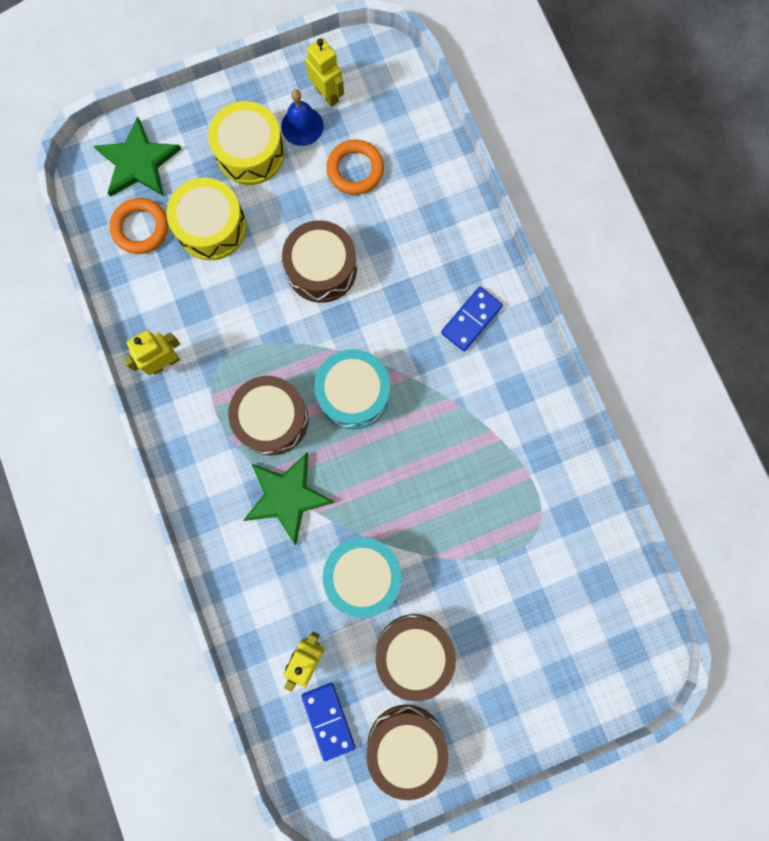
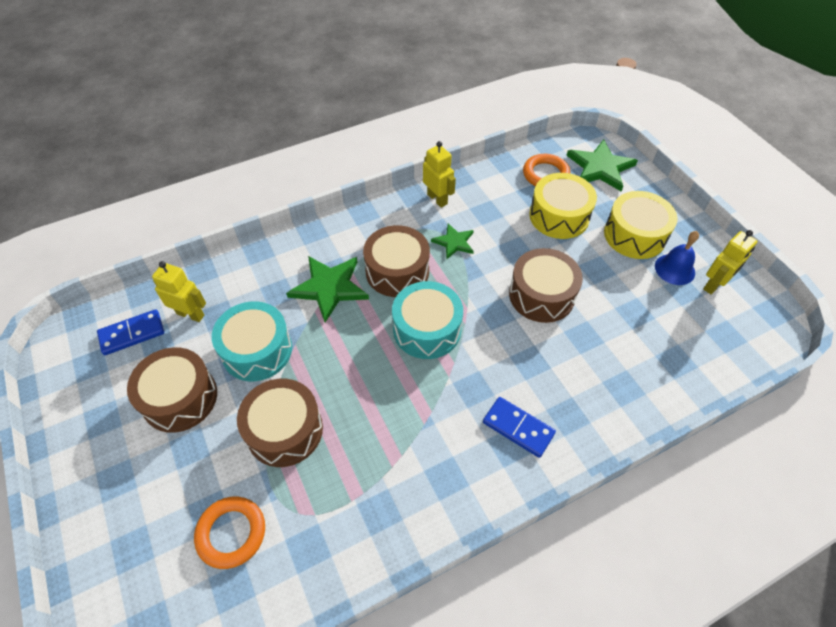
camera: 85 degrees right, 25 degrees down
(236, 351) = (454, 242): none -> green star
(355, 170) = (647, 313): orange ring -> orange ring (231, 533)
(406, 745) = (96, 397): brown drum -> brown drum (284, 430)

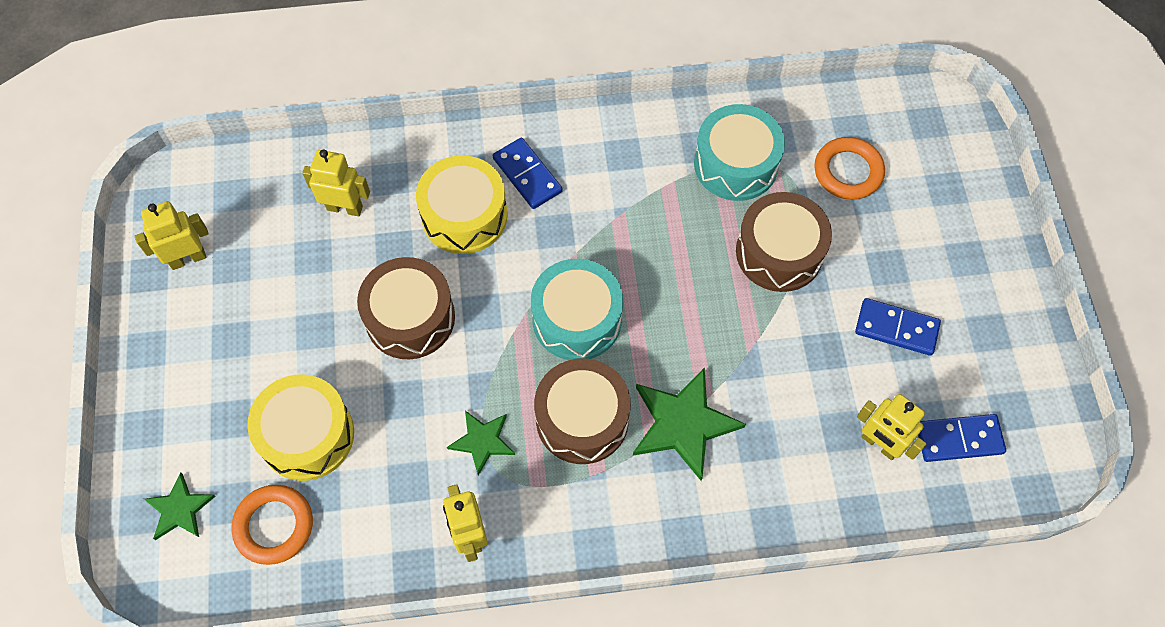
camera: 160 degrees left, 10 degrees up
(180, 398) = (896, 328): brown drum -> blue domino
(257, 350) = (797, 361): turquoise drum -> turquoise drum (735, 164)
(600, 167) = (179, 509): green star -> green star, size x0.58
(634, 235) = (226, 365): yellow drum -> yellow drum (464, 215)
(639, 353) = (345, 208): none -> yellow robot
(674, 269) = (216, 296): blue bell -> none

